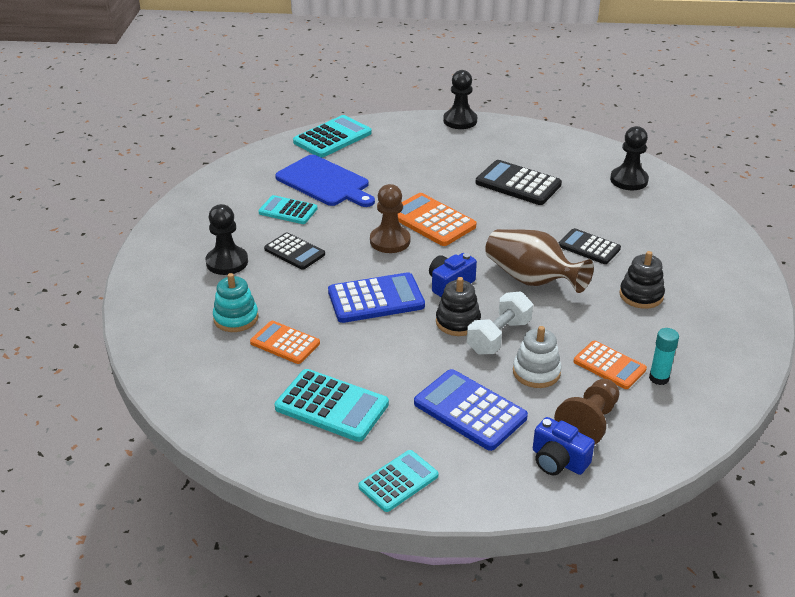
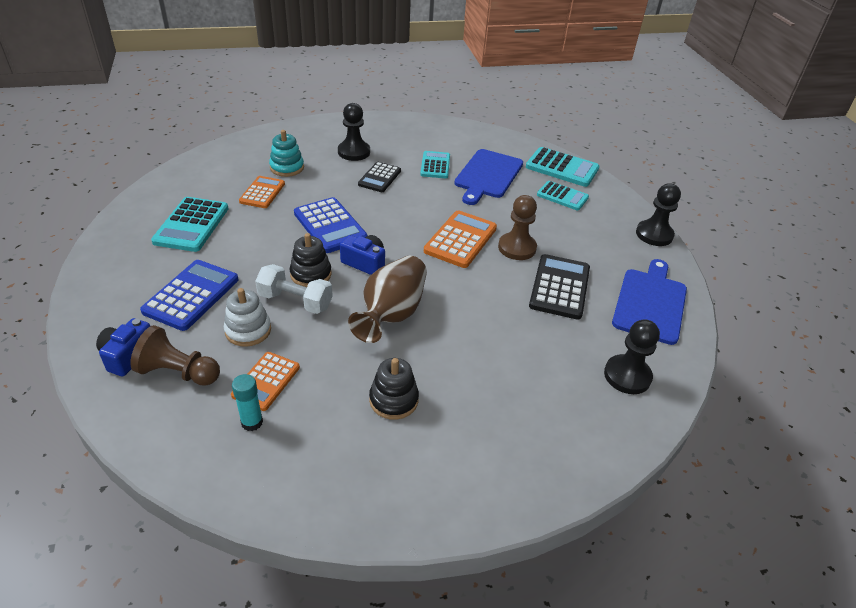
camera: 70 degrees right, 5 degrees up
(390, 241) = (416, 221): brown pawn -> brown pawn (517, 248)
(398, 481) = (107, 268): turquoise calculator -> turquoise calculator (562, 196)
(549, 148) = (650, 303): none -> blue cutting board
(589, 247) = (467, 351): black calculator -> none

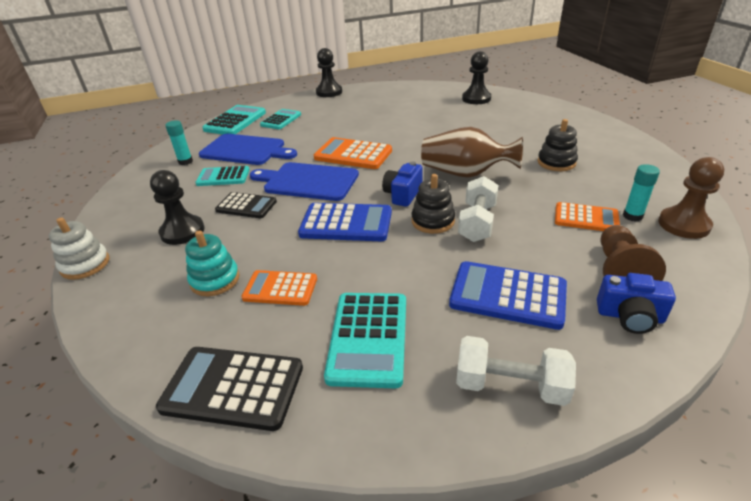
camera: 90 degrees left, 5 degrees down
(114, 275) = (510, 385): none -> white dumbbell
(192, 225) = (368, 338): turquoise calculator -> turquoise calculator turned 90 degrees clockwise
(248, 330) = (534, 242): white stacking toy -> white stacking toy (85, 265)
(330, 226) = (346, 223): blue calculator -> blue calculator turned 45 degrees clockwise
(471, 146) = (185, 161): none -> turquoise glue stick
(517, 248) = (358, 133): brown pawn -> brown pawn (683, 224)
(559, 287) = (401, 117): black calculator -> black calculator (233, 388)
(650, 303) = (405, 93): blue cutting board -> blue cutting board (307, 181)

